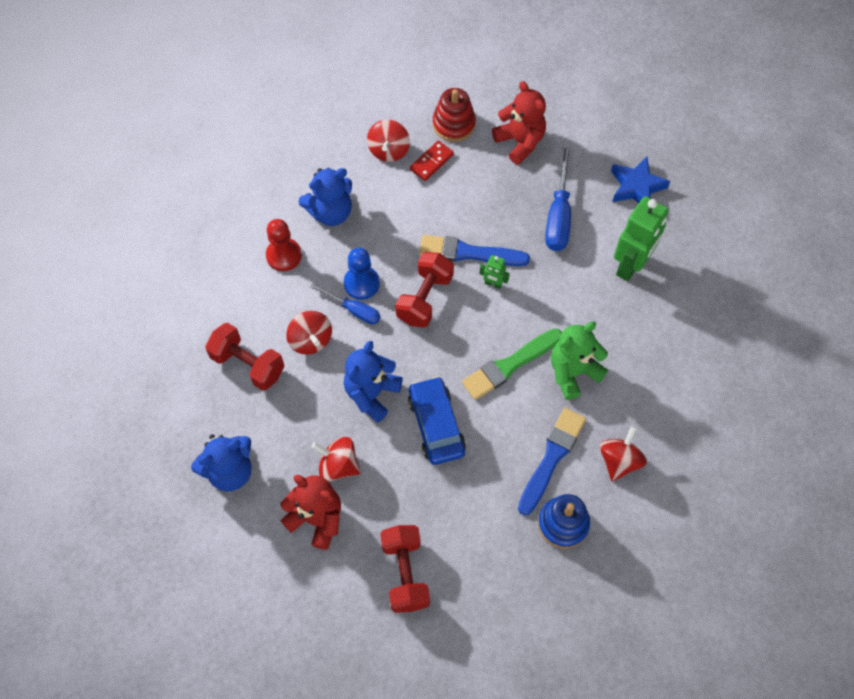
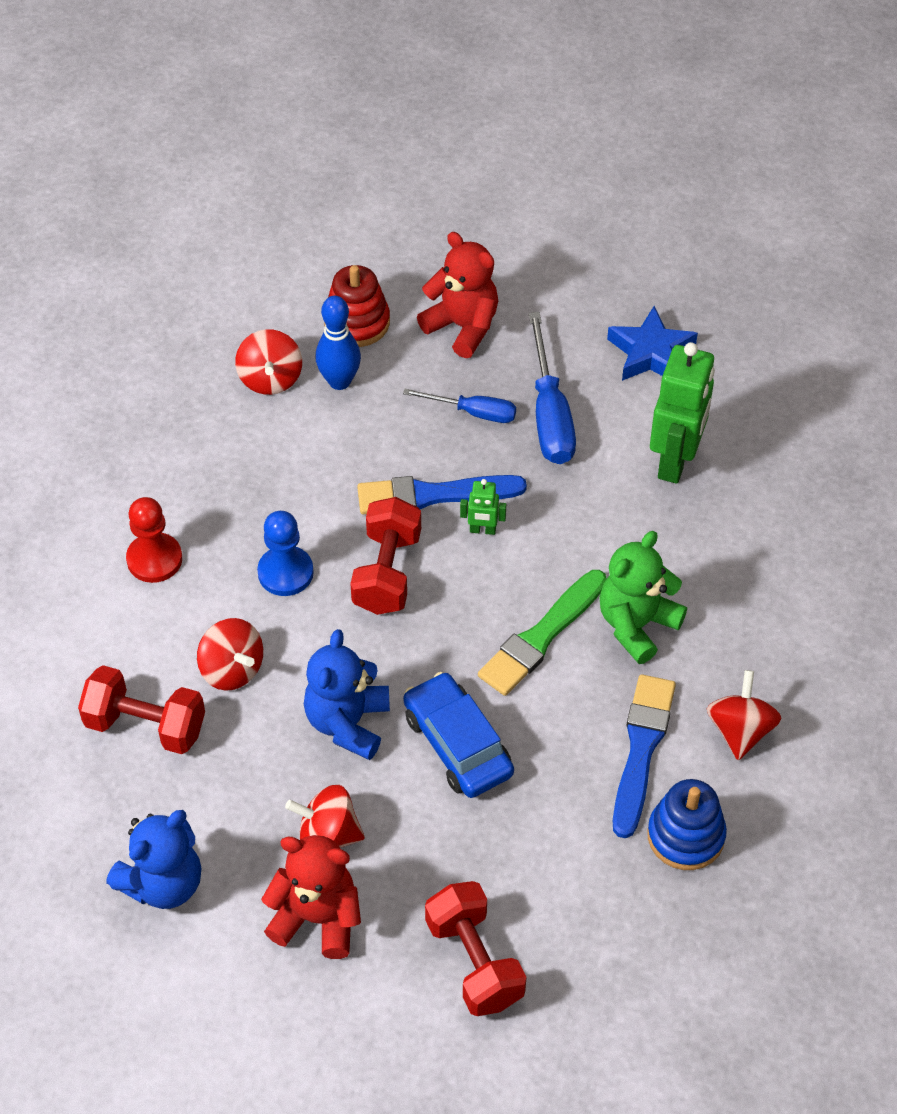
camera: 15 degrees left, 10 degrees down
(330, 212) = (208, 483): blue teddy bear -> none
(353, 310) = (284, 612): blue screwdriver -> blue screwdriver (473, 412)
(431, 162) = (339, 381): red domino -> blue bowling pin

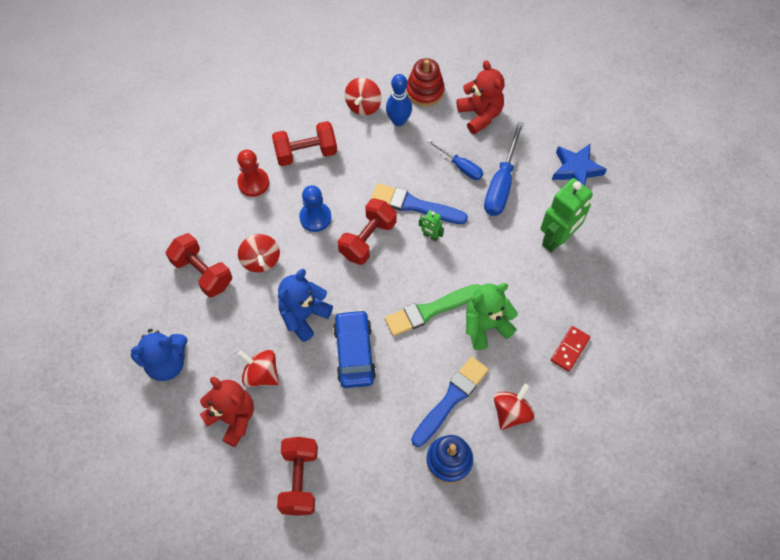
camera: 25 degrees right, 10 degrees up
(216, 482) = (306, 153): none -> red dumbbell
(777, 608) = (570, 349): none -> red domino

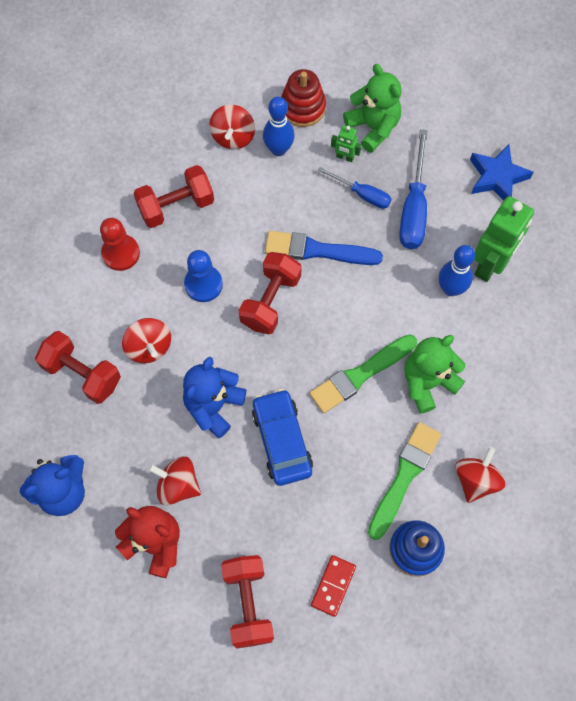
camera: 10 degrees left, 5 degrees up
(430, 236) = (343, 285): green robot -> green robot (344, 157)
(451, 399) = (404, 476): blue brush -> green brush
(480, 115) = (373, 127): red teddy bear -> green teddy bear
(520, 253) = (451, 289): none -> blue bowling pin
(570, 349) = (528, 394): red domino -> red domino (333, 586)

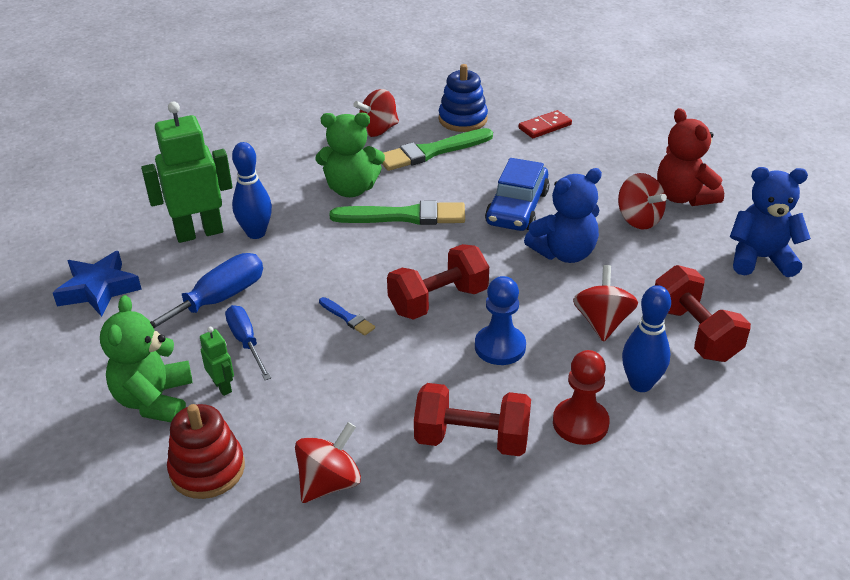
camera: 145 degrees left, 30 degrees down
(248, 603) = (622, 142): red dumbbell -> none
(278, 149) = (288, 436): blue bowling pin -> blue bowling pin (640, 384)
(318, 250) = (347, 318): blue brush -> blue brush, size x0.47

